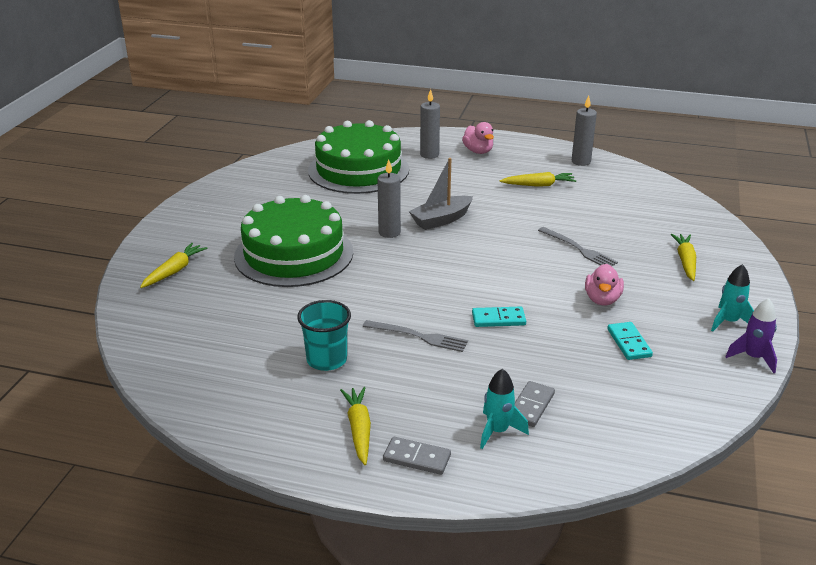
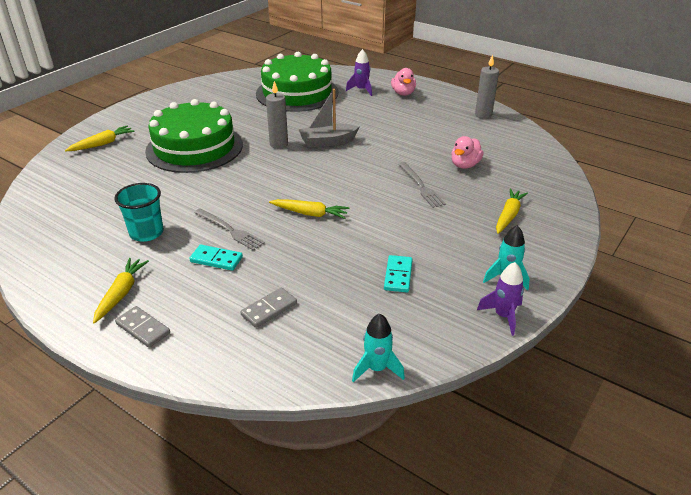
camera: 20 degrees right, 5 degrees up
(429, 155) = (361, 90): grey candle -> purple rocket
(497, 431) = (224, 323): turquoise rocket -> turquoise rocket (377, 368)
(498, 319) = (305, 230): turquoise domino -> turquoise domino (216, 259)
(538, 185) = (431, 128): yellow carrot -> yellow carrot (310, 214)
(602, 299) = (406, 233): pink duck -> pink duck (465, 165)

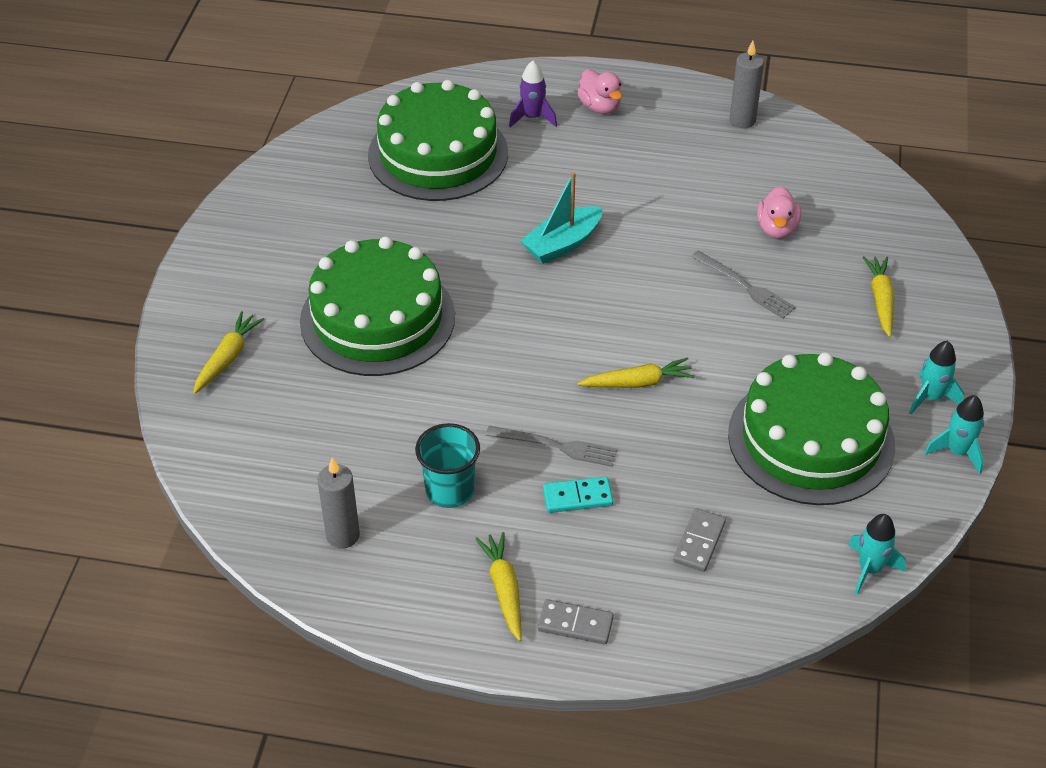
camera: 25 degrees left, 10 degrees up
(279, 144) = (497, 272): grey candle -> grey candle (343, 535)
(327, 142) = (562, 244): grey boat -> turquoise boat
(398, 275) = (811, 439): turquoise domino -> green cake
(503, 316) = (957, 452): purple rocket -> turquoise rocket

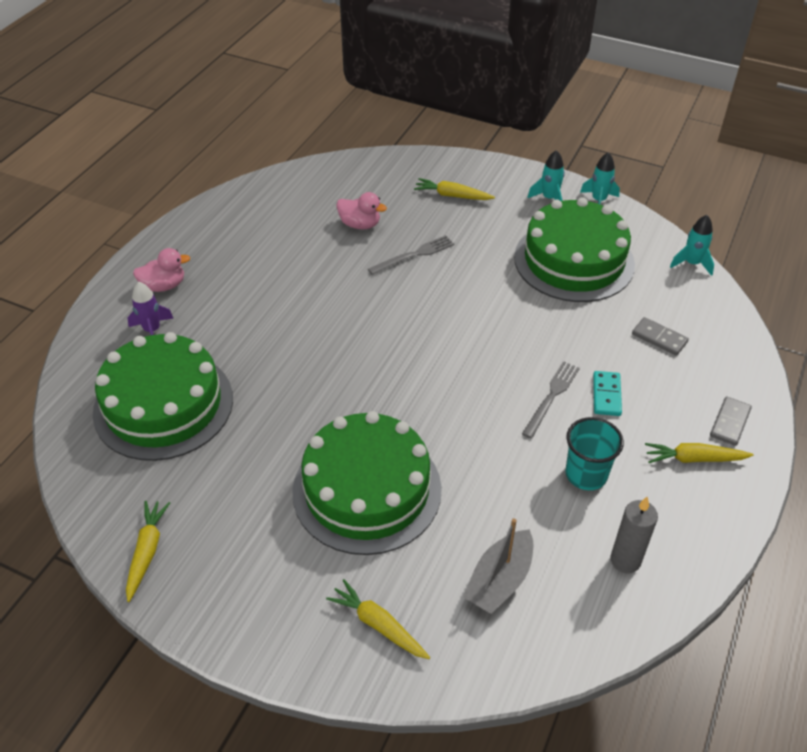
camera: 75 degrees left, 0 degrees up
(294, 436) = (499, 581): none -> grey boat
(562, 244) = (324, 345): turquoise boat -> none
(637, 382) = (496, 335): yellow carrot -> yellow carrot (147, 552)
(742, 120) = (230, 212): grey candle -> none

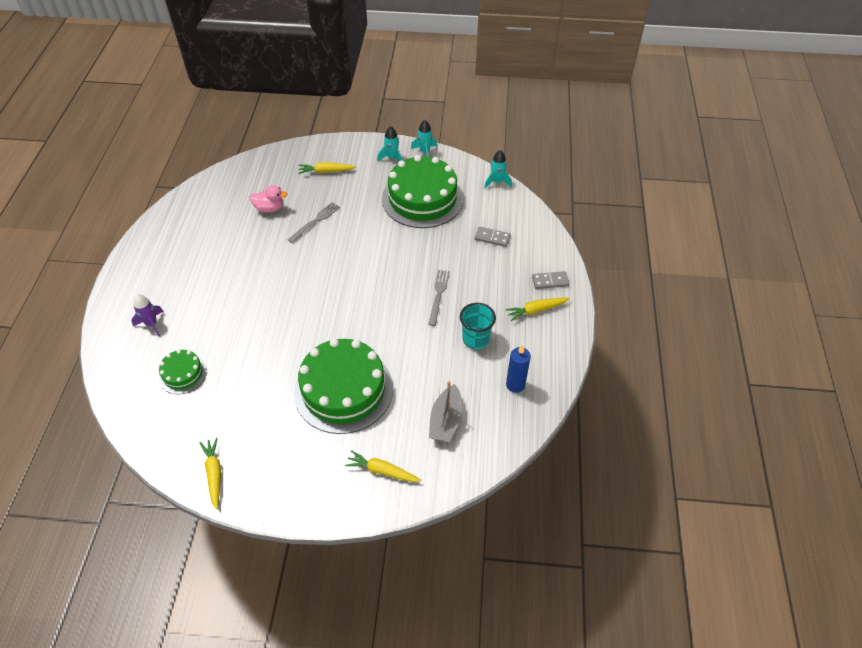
camera: 20 degrees left, 5 degrees up
(163, 405) = (183, 374): green cake -> green cake, size x0.48
(164, 286) = (146, 289): pink duck -> none
(606, 395) = (472, 284): turquoise domino -> none
(625, 560) = (515, 385): grey candle -> blue candle
(730, 423) = (550, 281): grey domino -> grey domino turned 75 degrees clockwise

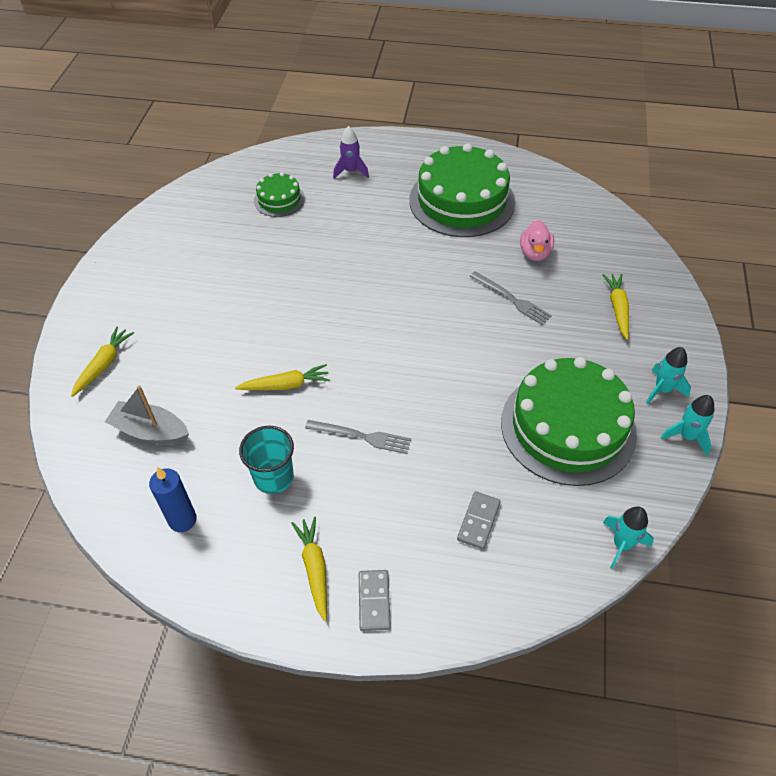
camera: 95 degrees right, 0 degrees up
(214, 474) = (150, 231): yellow carrot -> yellow carrot (286, 385)
(343, 389) = (224, 330): green cake -> green cake (462, 201)

